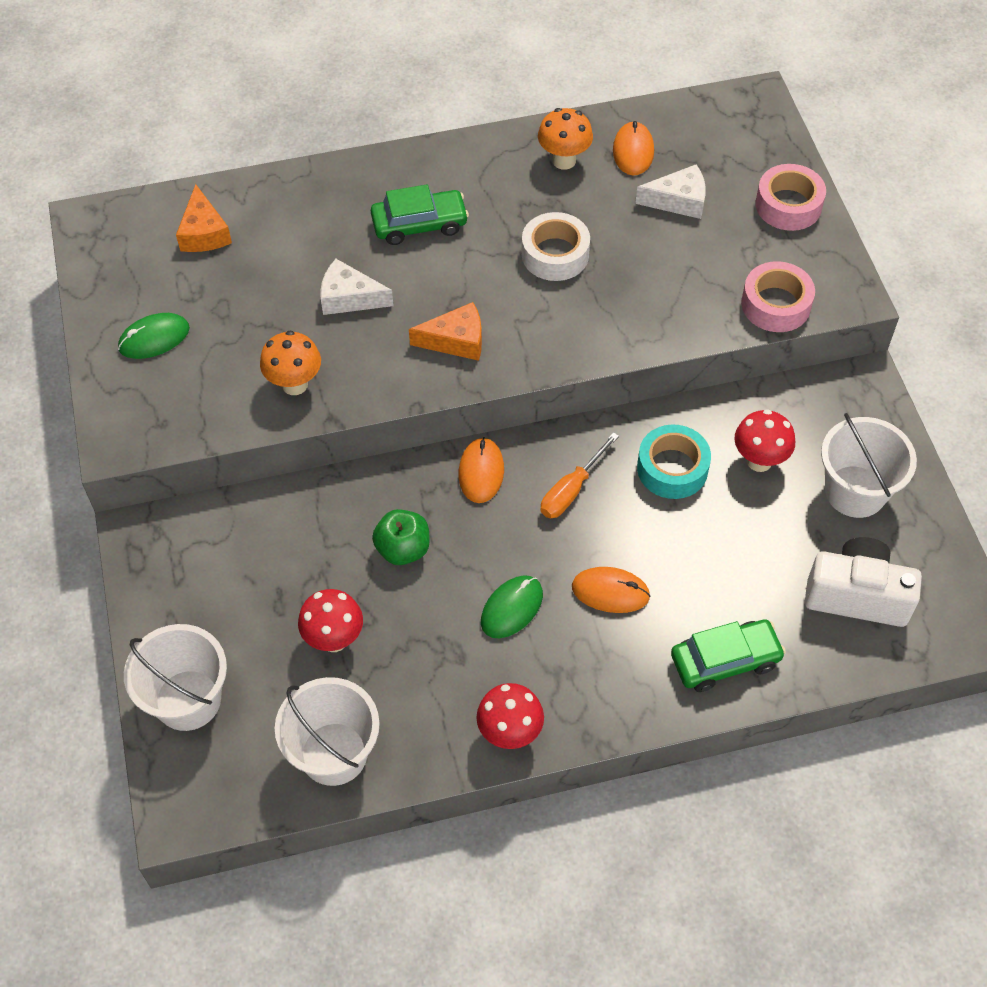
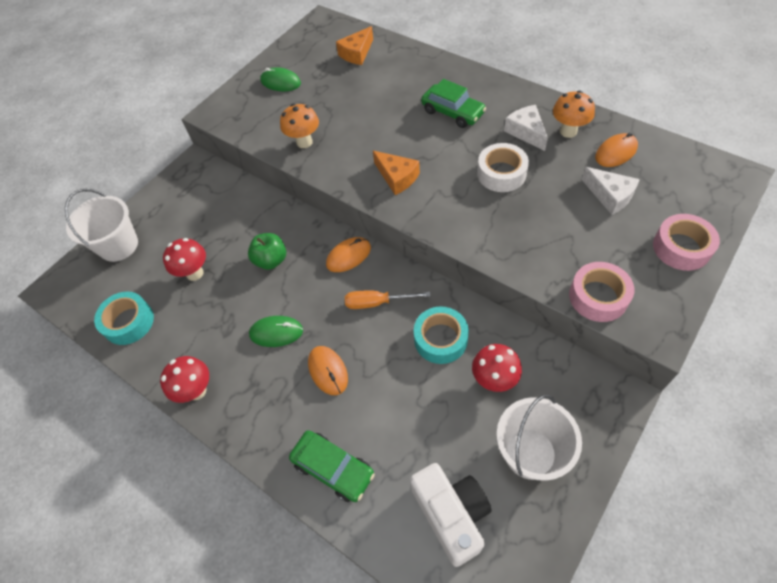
camera: 55 degrees right, 0 degrees up
(334, 754) = (129, 322): white bucket -> turquoise tape
(349, 298) = (377, 122): white cheese -> white cheese (526, 132)

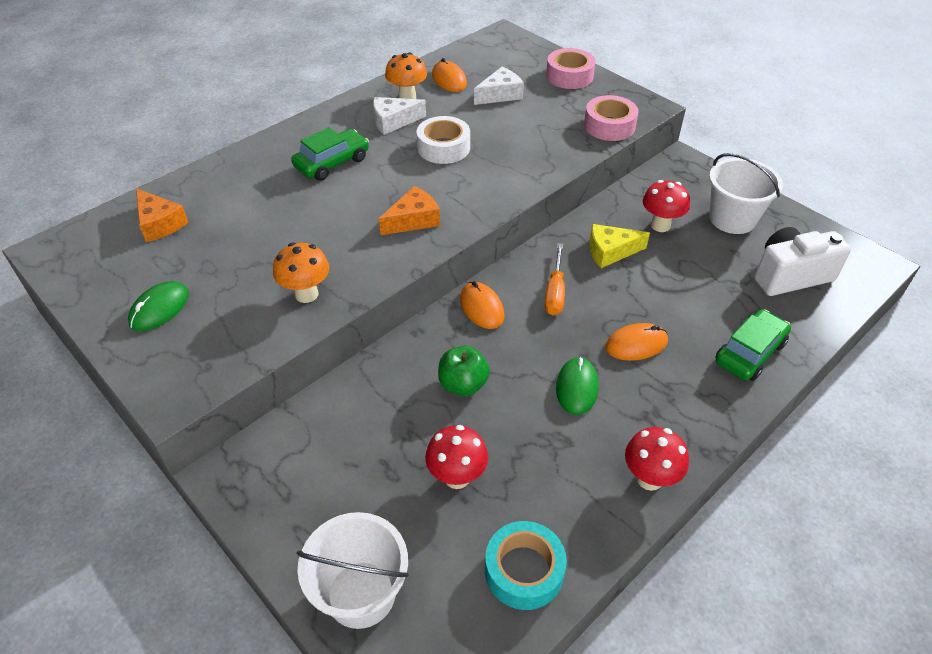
camera: 85 degrees left, 10 degrees down
(440, 339) = (610, 252): turquoise tape -> yellow cheese

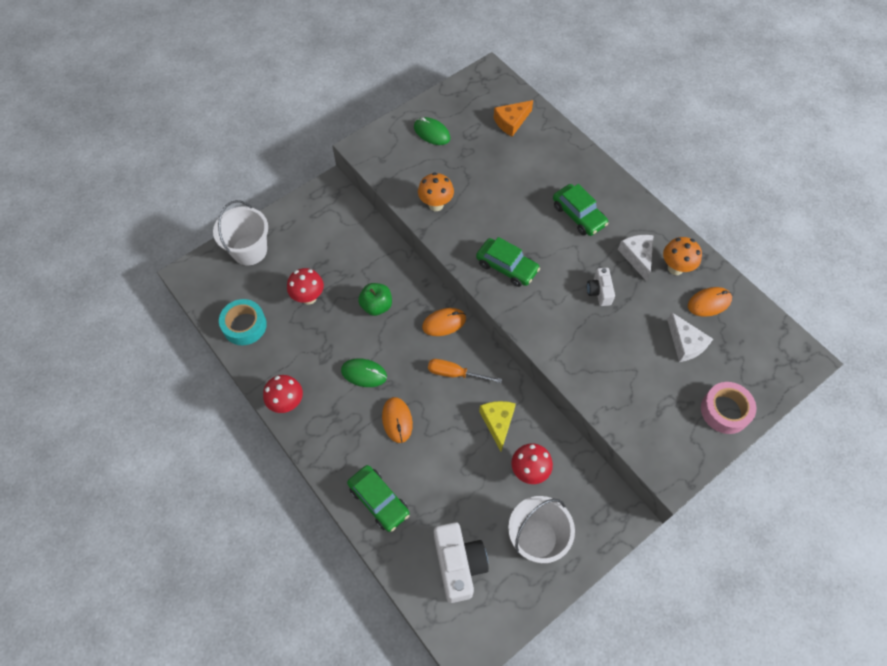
camera: 95 degrees right, 15 degrees up
(413, 220) = (507, 267): orange cheese -> green car
(443, 148) = (599, 292): white tape -> white camera
(609, 126) = (636, 431): pink tape -> none

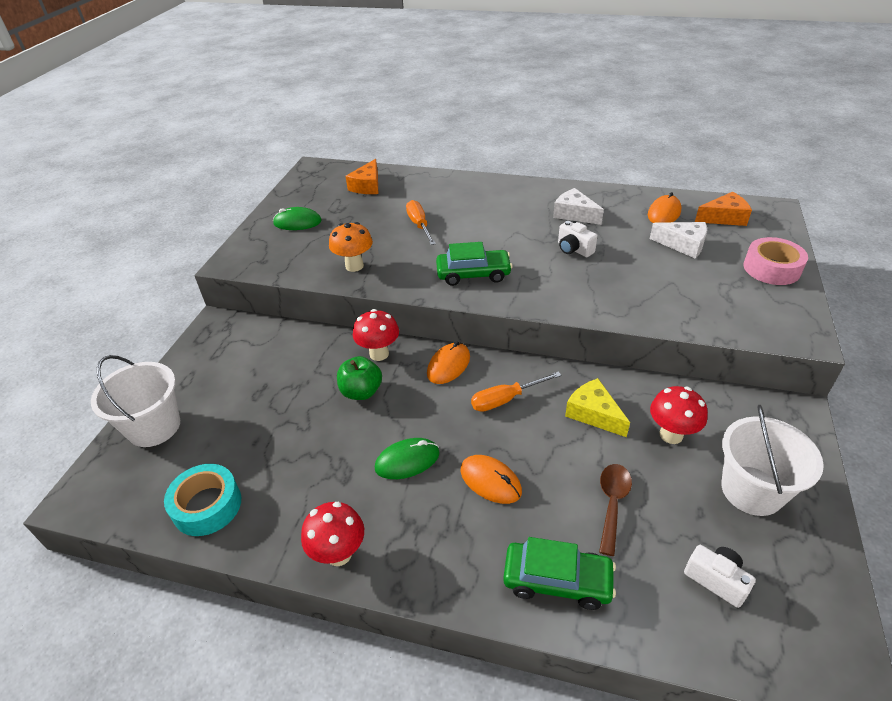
camera: 35 degrees left, 20 degrees down
(309, 297) = (272, 429): red mushroom -> red mushroom (379, 354)
(449, 484) = (612, 503): none -> brown spoon
(458, 564) = (716, 580): white camera -> white camera, size x0.55
(512, 192) = (419, 225): none -> orange screwdriver
(578, 215) = (494, 213): green car -> none
(675, 268) = (611, 206): orange mushroom -> none
(752, 340) = (724, 218): none -> orange cheese

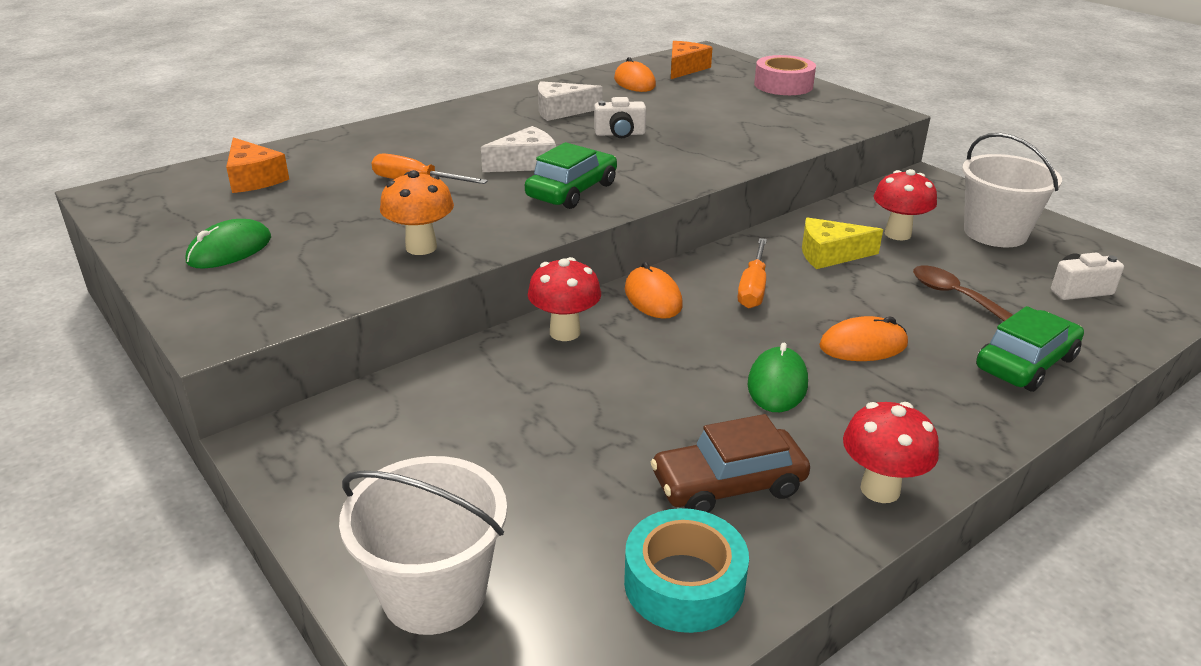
camera: 55 degrees left, 10 degrees down
(295, 485) = (728, 485): none -> brown car
(361, 392) = (618, 371): green apple -> none
(683, 245) = (696, 96): white cheese -> white cheese (526, 163)

